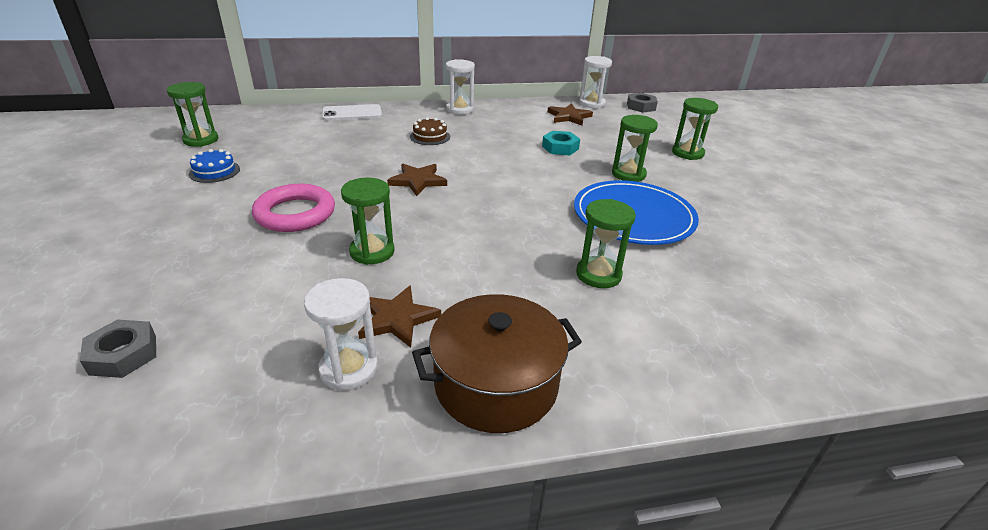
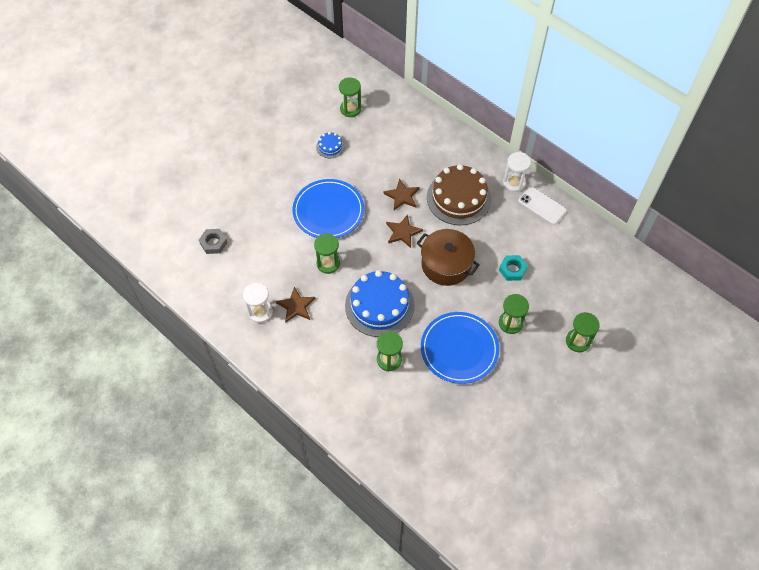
camera: 55 degrees right, 25 degrees up
(295, 213) = (328, 211): pink ring -> blue plate
(352, 113) = (448, 138): white phone -> white phone (542, 206)
(430, 136) = (458, 198): brown cake -> brown cake, size x2.19
(496, 384) = (290, 362): brown pot -> brown pot (446, 264)
(499, 242) = (379, 305): none -> blue cake
(569, 117) = (569, 247): brown star -> brown star (402, 196)
(592, 103) = (610, 246): white hourglass -> none
(641, 107) = (639, 278): grey nut -> none

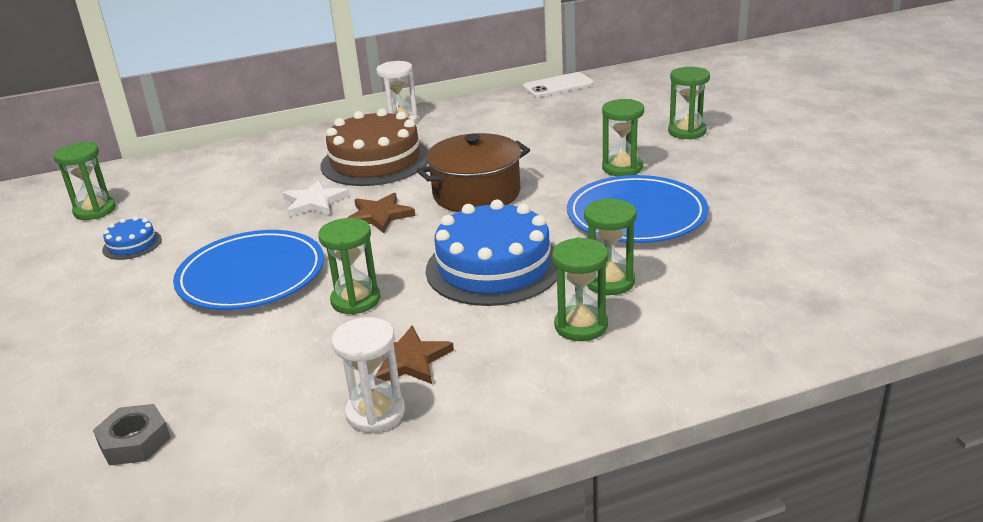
camera: 60 degrees left, 30 degrees down
(348, 361) = (581, 326): none -> green hourglass
(402, 196) = (314, 202): brown star -> white star
(512, 270) = (535, 149): turquoise nut -> none
(542, 206) = (457, 112): white phone -> white phone (558, 86)

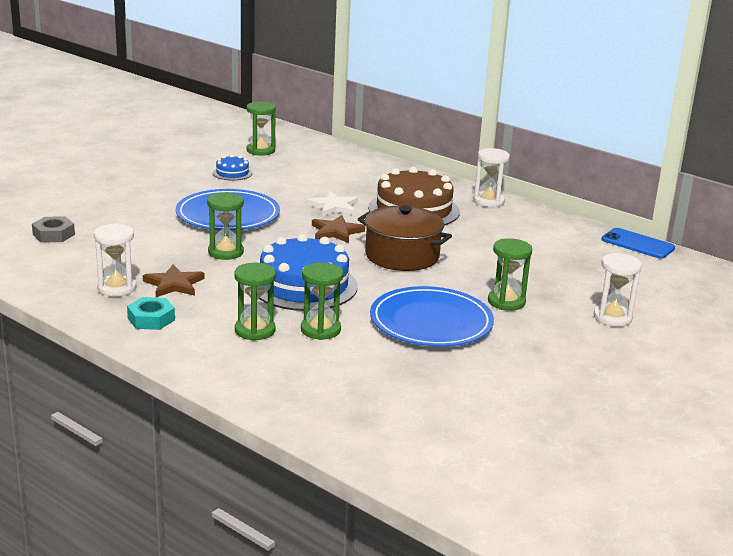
camera: 55 degrees right, 5 degrees down
(492, 401) = (151, 319): none -> turquoise nut
(558, 86) = (637, 244): white phone -> blue phone
(687, 132) = (612, 317): green hourglass -> white hourglass

